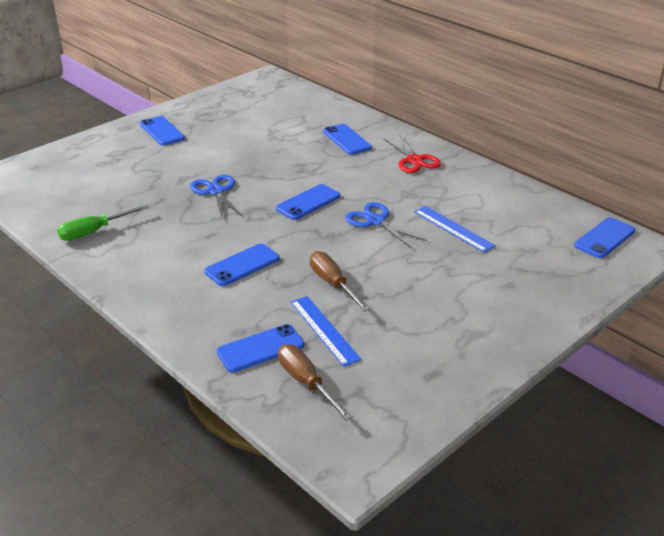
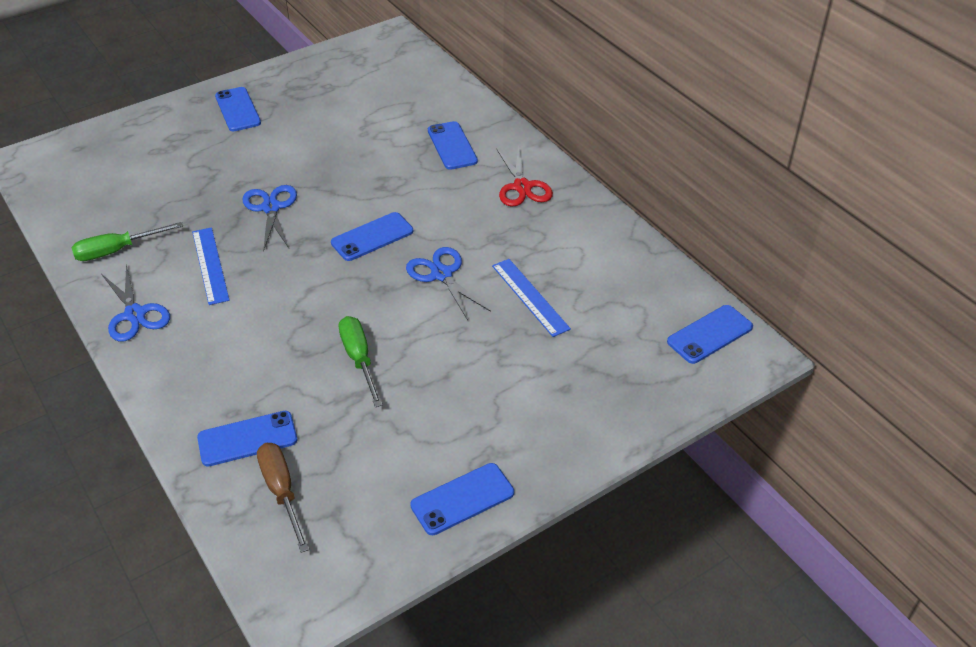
camera: 10 degrees right, 10 degrees up
(126, 273) = (135, 314): none -> blue scissors
(242, 265) = (266, 319): blue phone -> blue phone (462, 499)
(324, 330) = (326, 423): blue ruler -> blue ruler (210, 265)
(333, 283) = (359, 359): brown screwdriver -> green screwdriver

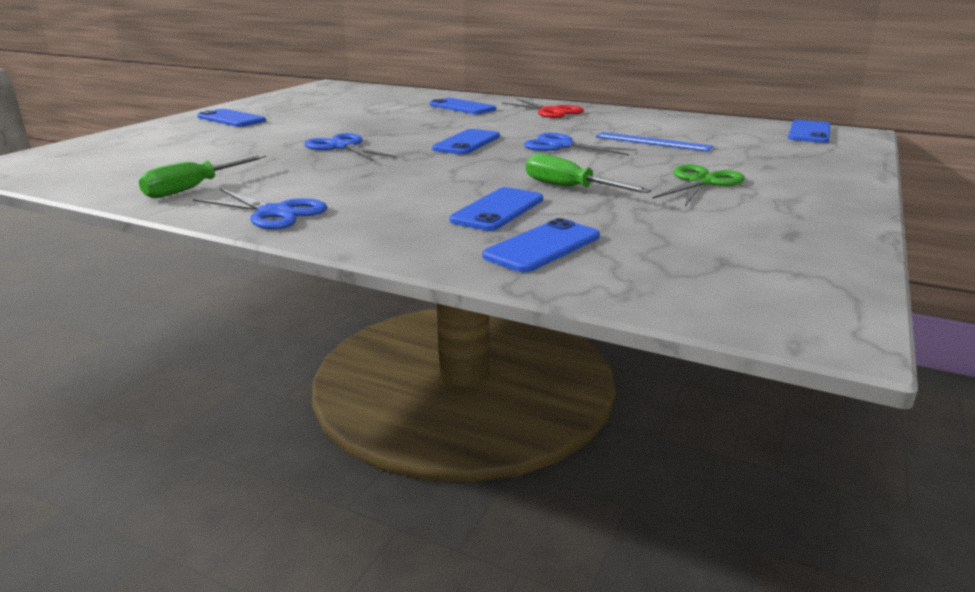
camera: 30 degrees left, 20 degrees down
(210, 265) = (323, 177): blue ruler -> none
(281, 492) = (644, 265): brown screwdriver -> none
(462, 499) = (817, 225): blue phone -> blue phone (498, 210)
(470, 393) = (701, 182): none -> green scissors

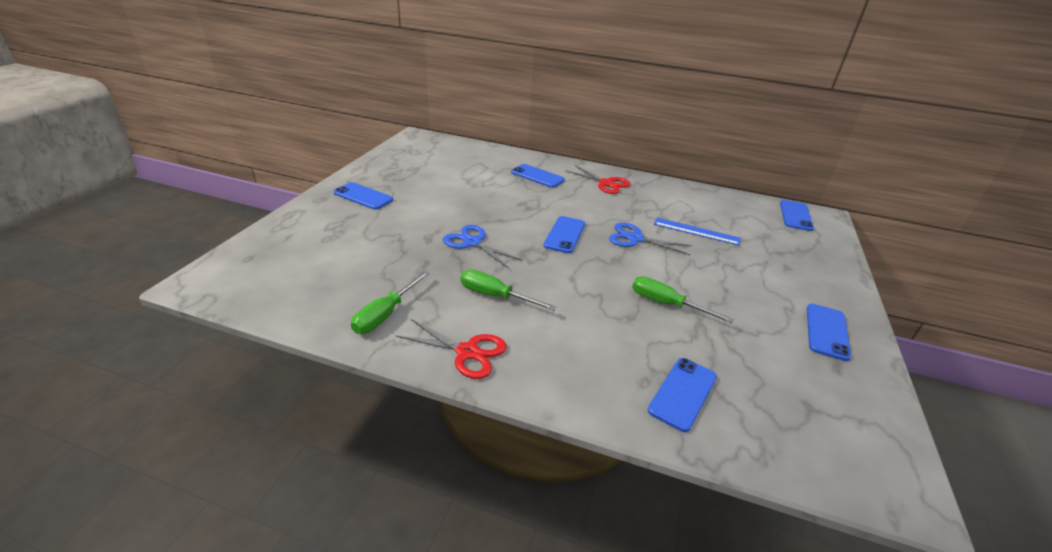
camera: 10 degrees left, 10 degrees up
(274, 213) = (467, 352): blue scissors -> red scissors
(342, 179) = (495, 296): none -> green screwdriver
(498, 210) = (630, 340): blue phone -> blue phone (827, 331)
(701, 182) = (752, 292): green scissors -> none

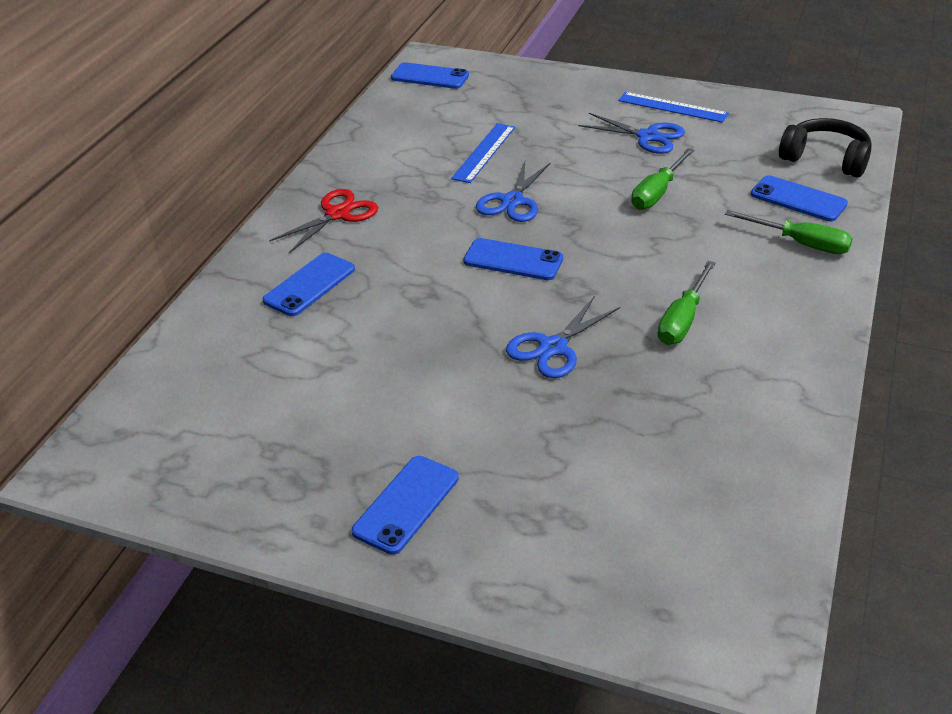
camera: 85 degrees left, 5 degrees up
(386, 314) = (754, 414): green screwdriver -> green screwdriver (800, 243)
(467, 352) = (798, 337): red scissors -> none
(760, 309) = (647, 136): none -> blue scissors
(777, 434) = (825, 159): none -> black headphones
(827, 331) = (672, 107): blue phone -> blue ruler

